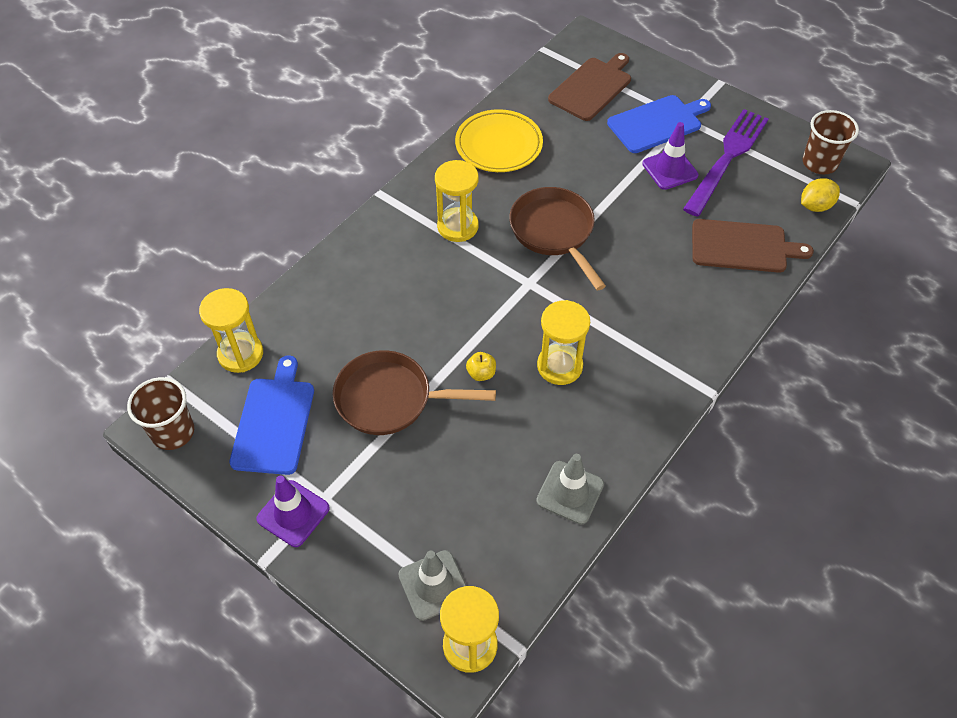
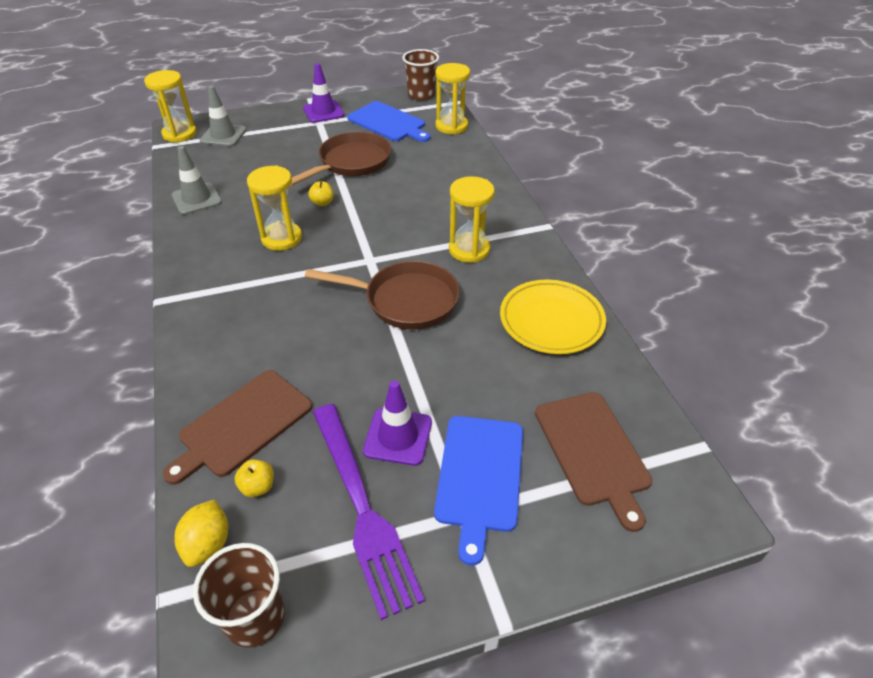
camera: 125 degrees right, 10 degrees down
(766, 209) = (258, 486): none -> yellow apple

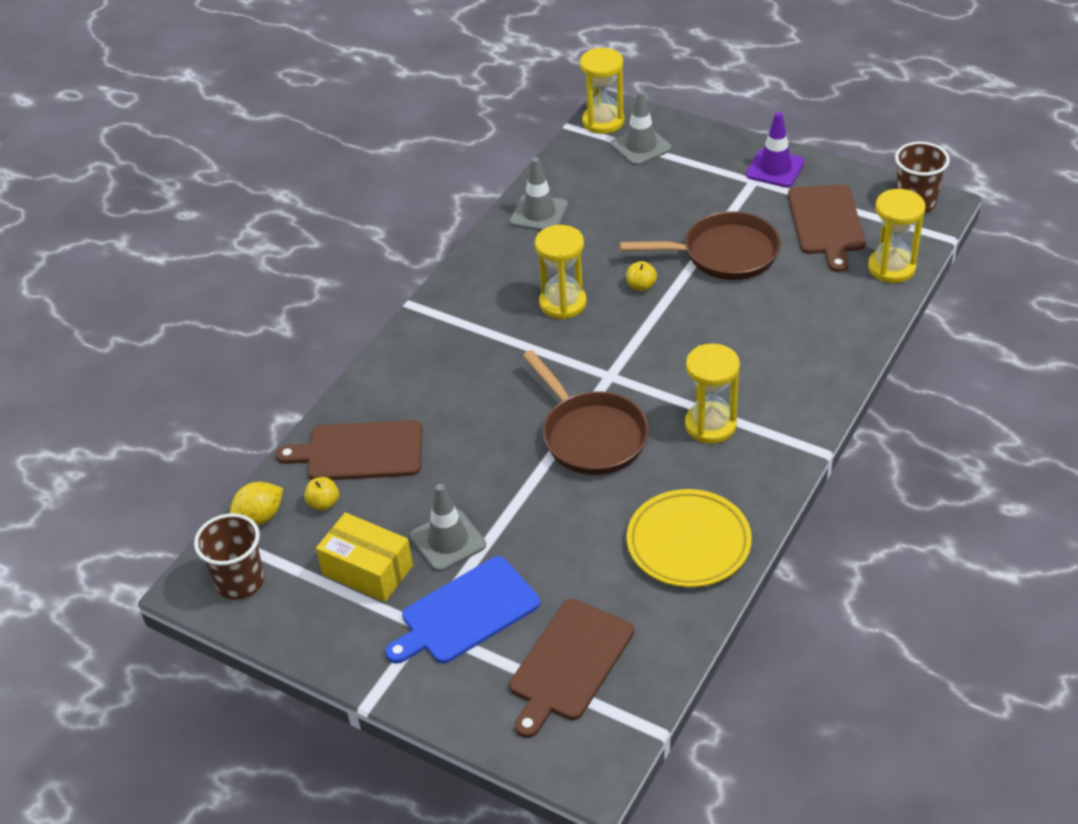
camera: 50 degrees right, 0 degrees up
(362, 508) = (367, 570): purple fork -> yellow box
(388, 123) = (827, 223): blue cutting board -> brown cutting board
(398, 436) = (448, 541): purple traffic cone -> grey traffic cone

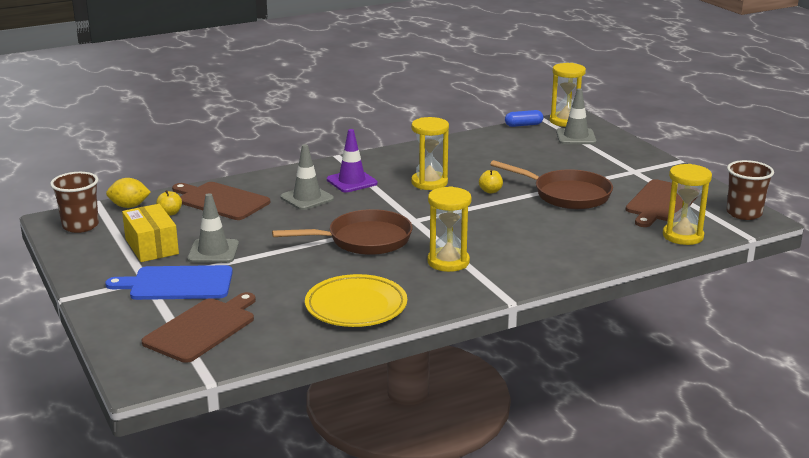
camera: 30 degrees right, 20 degrees down
(539, 213) = (469, 145): grey traffic cone -> grey traffic cone (307, 198)
(564, 149) = (523, 125): none -> blue capsule
(569, 664) = (202, 328): brown cutting board -> brown cutting board turned 150 degrees clockwise
(591, 435) = (364, 240): brown pan -> brown pan turned 105 degrees counterclockwise
(775, 168) = (657, 170): purple traffic cone -> purple traffic cone (352, 181)

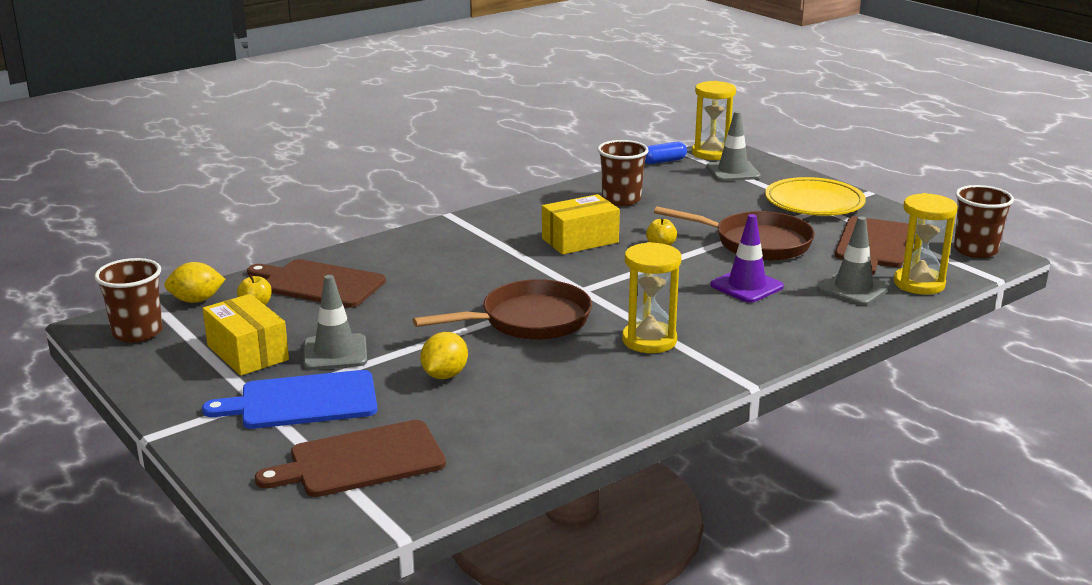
camera: 10 degrees left, 0 degrees up
(202, 328) = (361, 461): brown cutting board -> brown cutting board turned 135 degrees counterclockwise
(285, 274) = (444, 375): none -> yellow lemon
(307, 198) = (432, 272): grey traffic cone -> grey traffic cone (853, 289)
(352, 181) = (481, 246): purple traffic cone -> purple traffic cone (746, 286)
(356, 306) = (556, 410): yellow plate -> yellow plate (814, 203)
(429, 183) = (580, 240): yellow hourglass -> yellow box
(476, 153) = (621, 199): none -> brown cup

